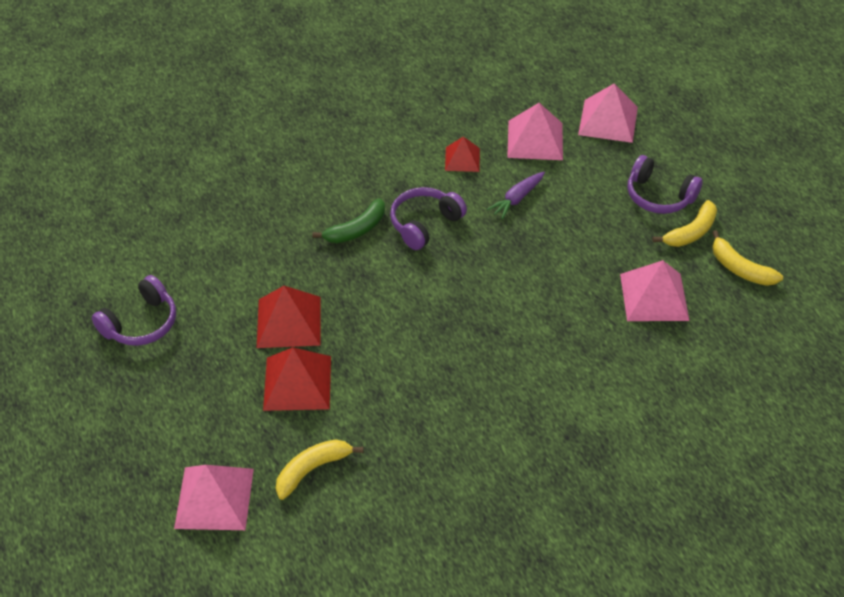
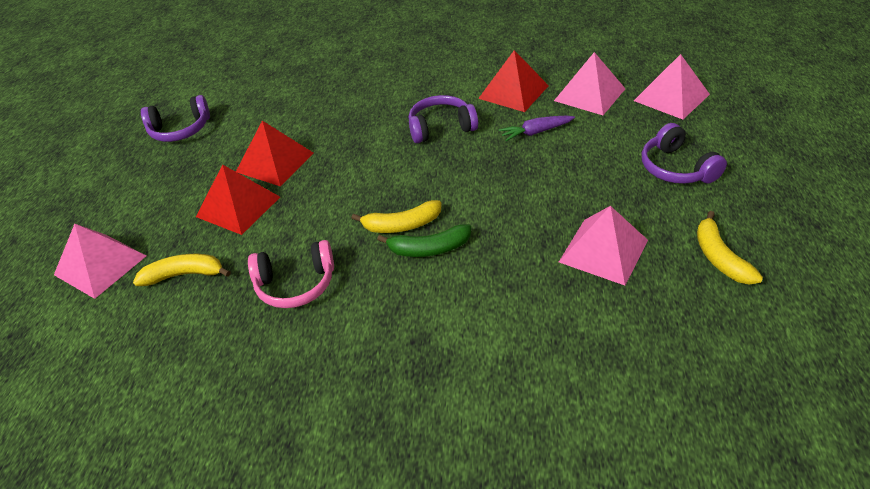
camera: 35 degrees right, 5 degrees down
(356, 229) = (384, 116): green banana -> green banana (429, 249)
(427, 433) = (296, 284): none -> pink headphones
(462, 159) = (513, 92): red pyramid -> red pyramid, size x1.62
(691, 232) = (687, 208): yellow banana -> yellow banana (402, 225)

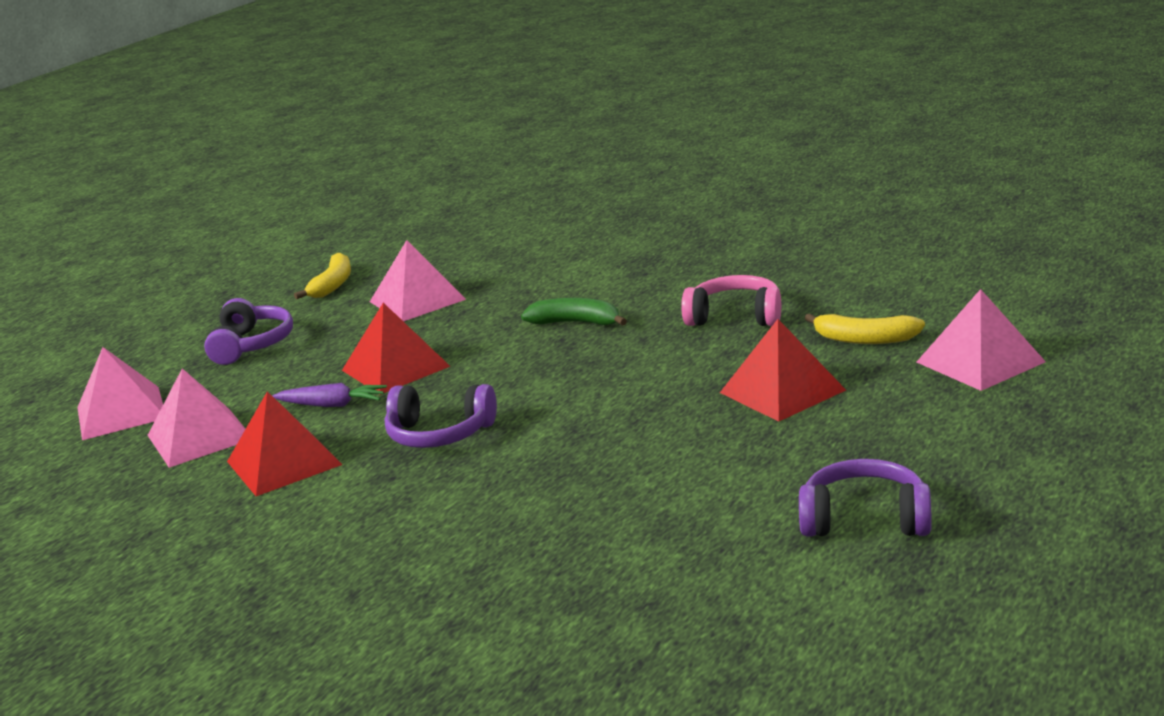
camera: 155 degrees left, 20 degrees down
(275, 162) = (709, 435): red pyramid -> red pyramid (395, 368)
(402, 225) = (588, 344): yellow banana -> none

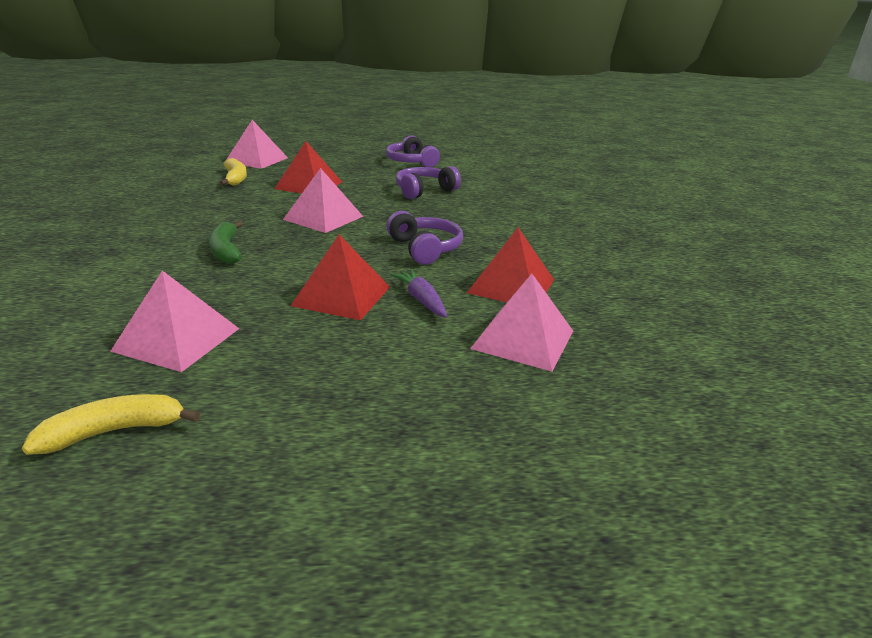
camera: 130 degrees left, 5 degrees up
(121, 412) = (540, 418): pink pyramid -> pink pyramid (323, 218)
(251, 345) = (333, 407): purple headphones -> purple headphones (424, 191)
(735, 317) = (206, 208): pink headphones -> none

